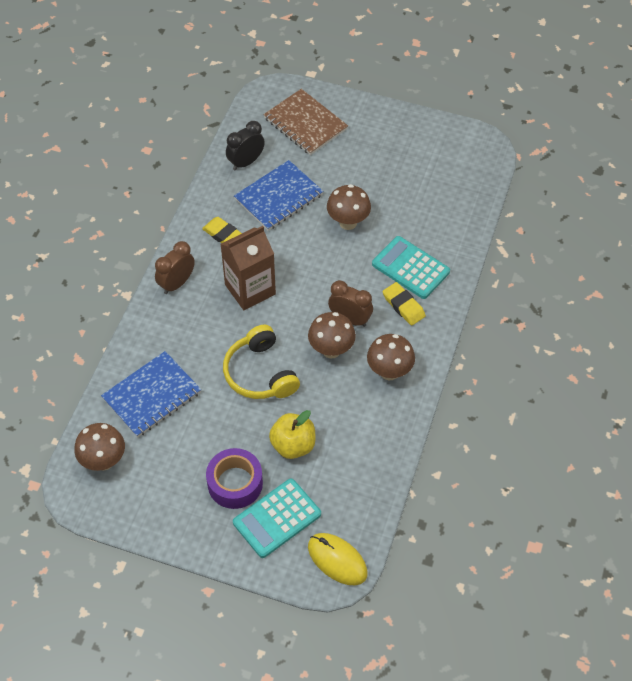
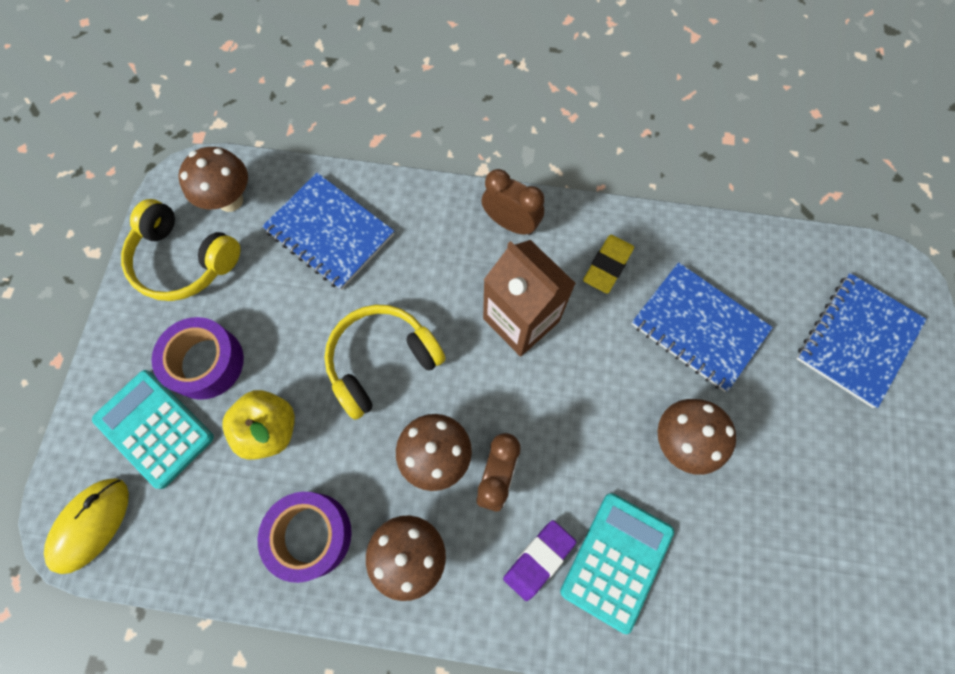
camera: 80 degrees right, 15 degrees up
(148, 496) = (184, 261): none -> yellow headphones
(246, 162) = (749, 268): black clock -> none
(305, 123) = (857, 340): brown notebook -> blue notebook
(368, 426) = (310, 535): none -> purple tape
(403, 306) = (539, 559): yellow eraser -> purple eraser

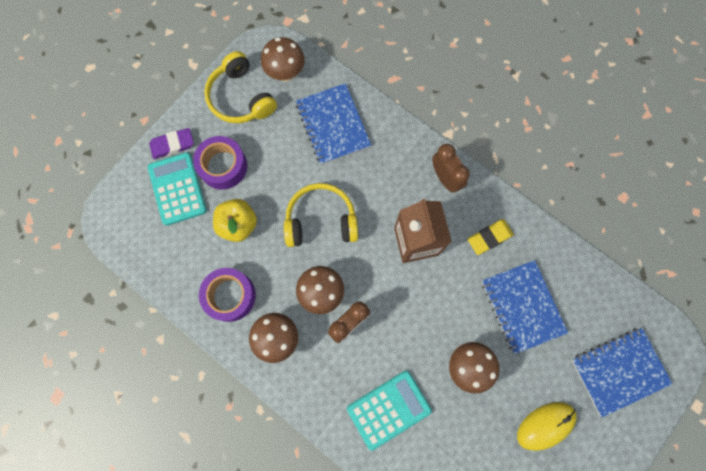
camera: 30 degrees right, 5 degrees up
(91, 524) = (120, 223): yellow mouse -> yellow mouse (545, 425)
(539, 559) = (345, 382): purple eraser -> purple eraser (172, 145)

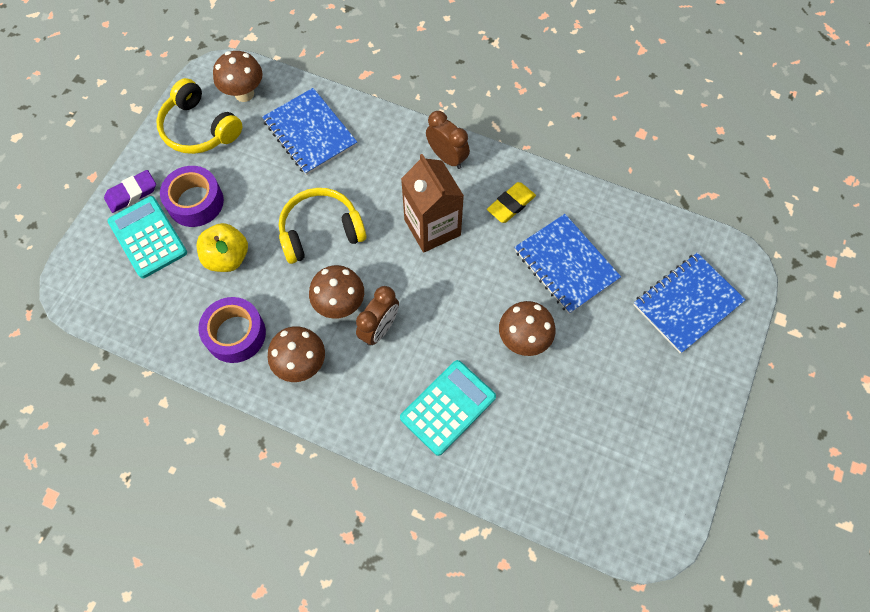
camera: 15 degrees left, 10 degrees down
(545, 425) = (625, 379): yellow mouse -> none

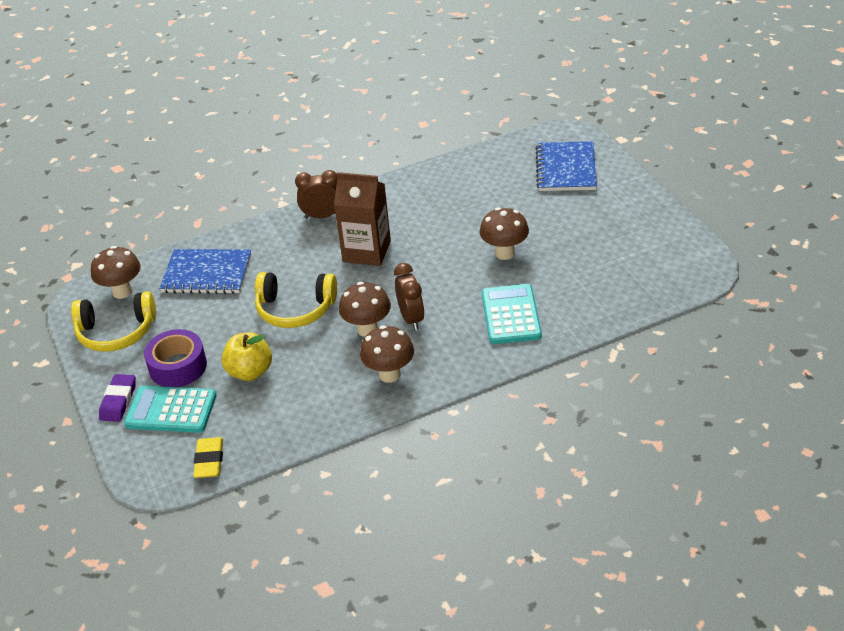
camera: 45 degrees left, 25 degrees down
(235, 334) = (320, 399): purple tape -> none
(320, 231) = (295, 309): yellow headphones -> yellow headphones turned 105 degrees counterclockwise
(511, 204) = (398, 206): yellow eraser -> yellow eraser (209, 461)
(566, 265) = (474, 205): blue notebook -> none

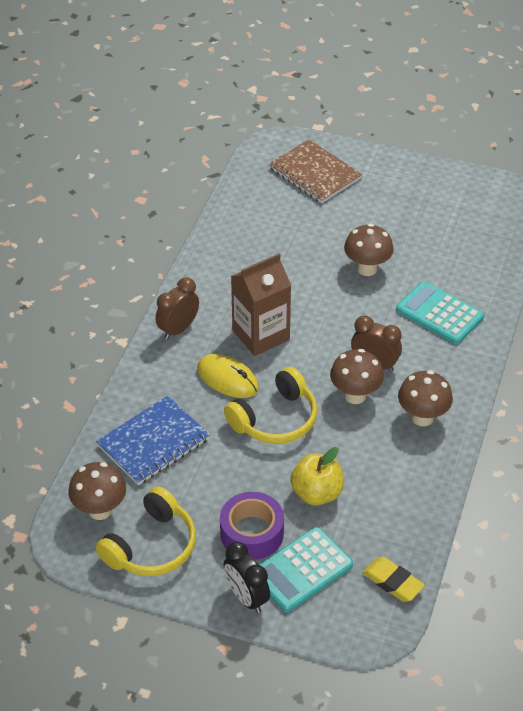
camera: 50 degrees left, 5 degrees up
(118, 401) = (246, 597): purple eraser -> black clock
(305, 265) = (227, 379): none -> yellow mouse
(566, 168) = (315, 173): blue notebook -> brown notebook

